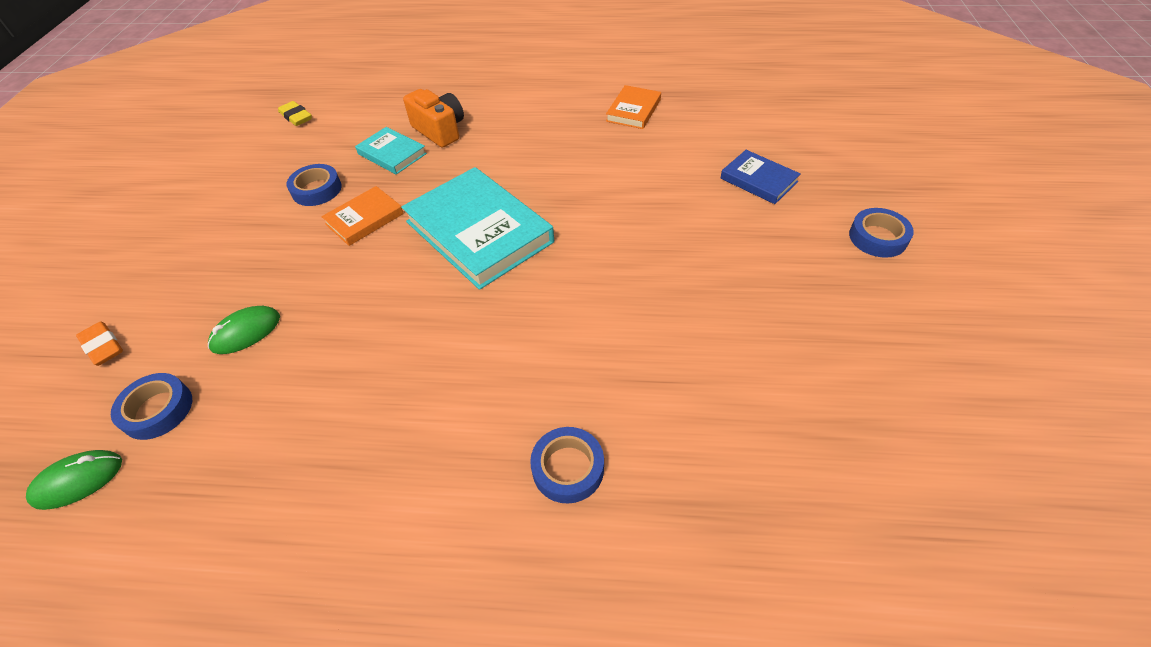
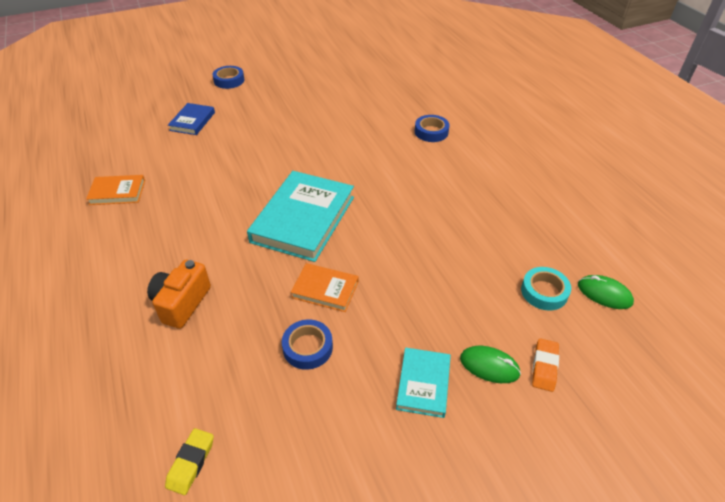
camera: 120 degrees left, 5 degrees down
(157, 410) = (544, 292): blue tape -> turquoise tape
(246, 332) = (465, 289): green mouse -> green mouse (489, 366)
(392, 154) = (231, 320): turquoise book -> turquoise book (423, 384)

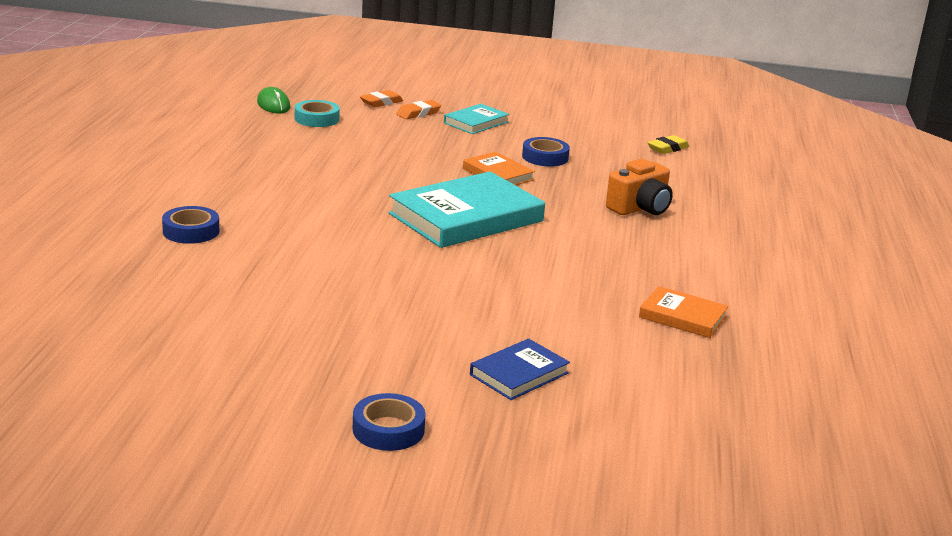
camera: 150 degrees left, 20 degrees down
(489, 366) = (418, 113): green mouse -> orange eraser

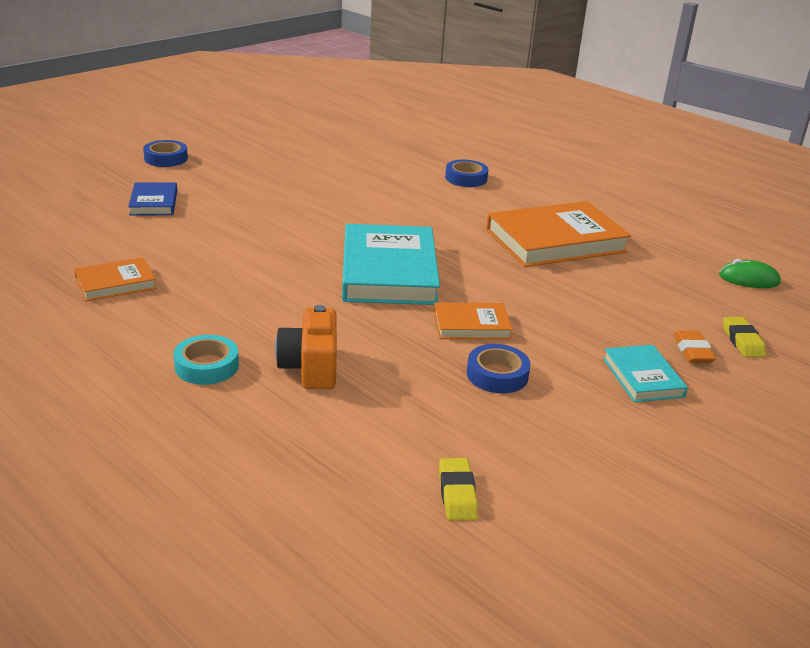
camera: 125 degrees right, 5 degrees up
(300, 170) = (555, 241): none -> orange book
(317, 119) = (694, 287): turquoise tape -> turquoise tape (206, 366)
(381, 102) = (742, 341): orange eraser -> yellow eraser

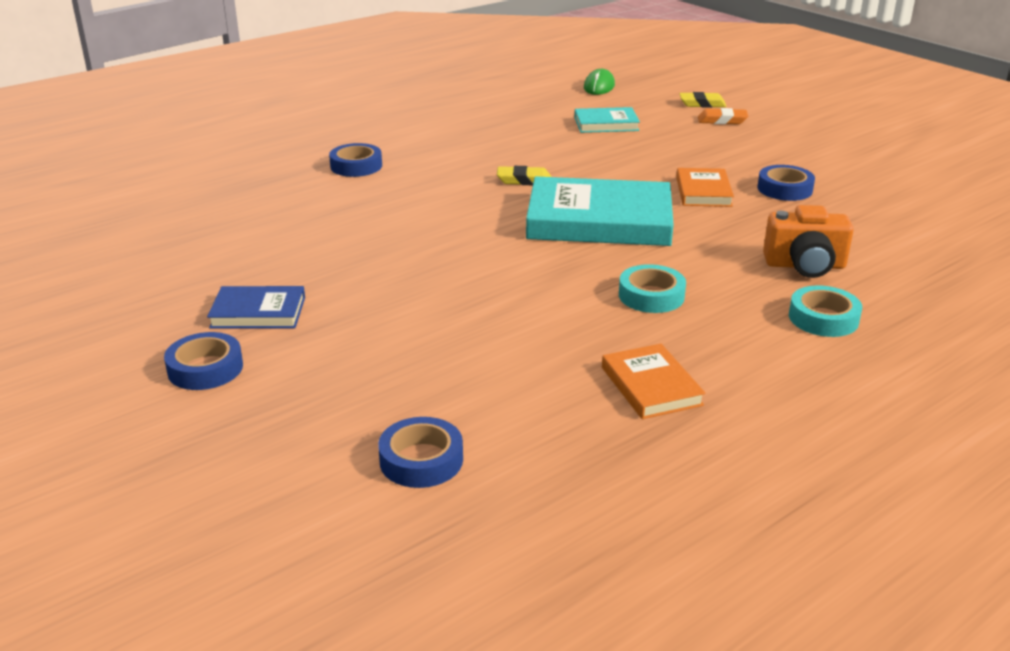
camera: 80 degrees left, 0 degrees up
(56, 214) = (421, 460): none -> blue tape
(154, 203) = (389, 371): blue book -> blue book (258, 312)
(250, 289) = (651, 296): none -> turquoise tape
(457, 494) = (956, 217): yellow eraser -> yellow eraser (524, 180)
(555, 241) = (526, 142): orange book -> none
(642, 377) = (767, 141): turquoise book -> turquoise book (606, 124)

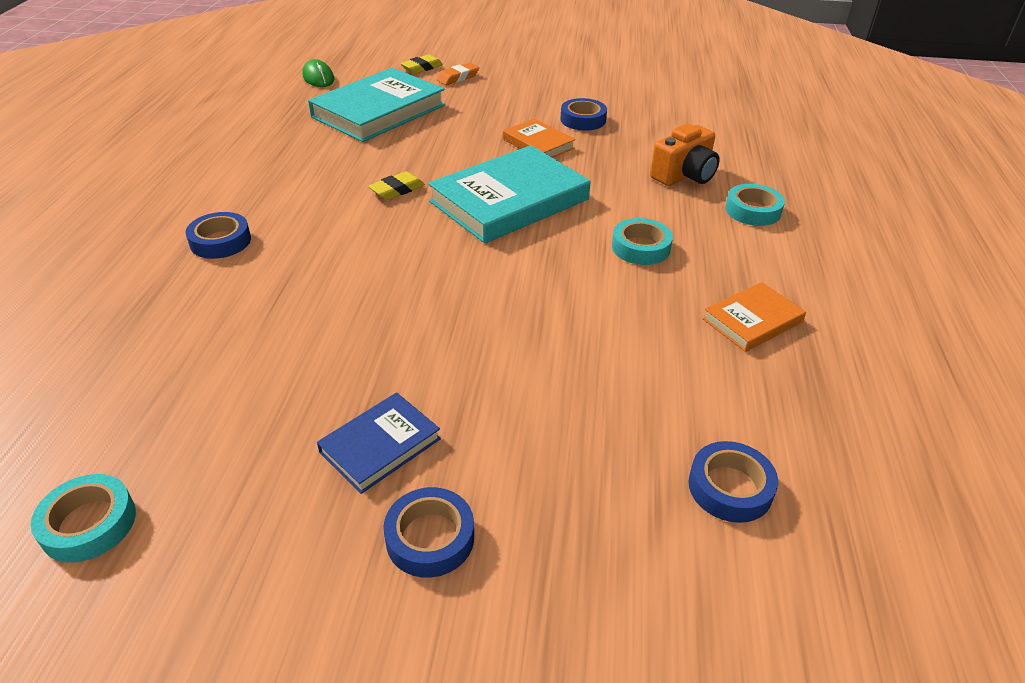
camera: 45 degrees left, 10 degrees up
(80, 269) = (89, 524): none -> turquoise tape
(606, 124) = (378, 111): turquoise book -> turquoise book, size x1.94
(651, 386) = (752, 321): orange book -> orange book turned 60 degrees counterclockwise

